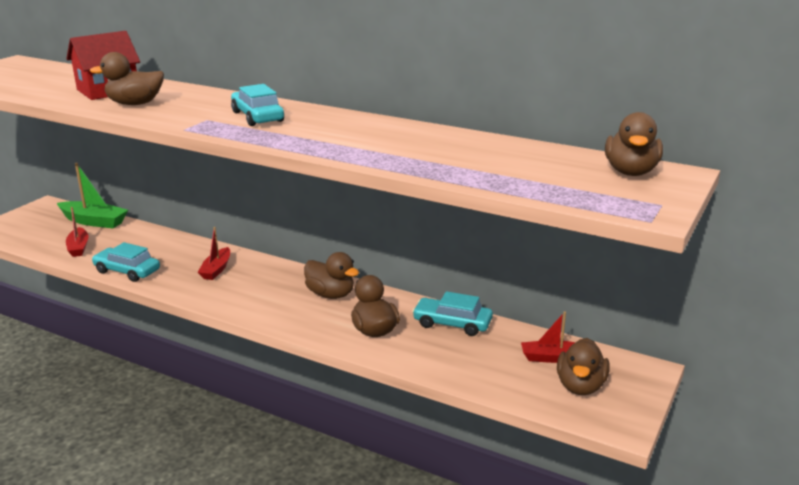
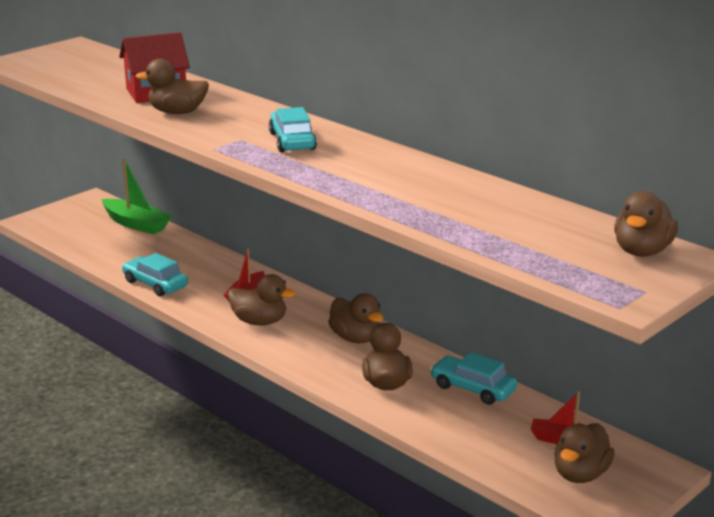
camera: 15 degrees right, 0 degrees up
(78, 247) = (114, 251): red boat -> none
(237, 292) = (259, 322): none -> brown duck

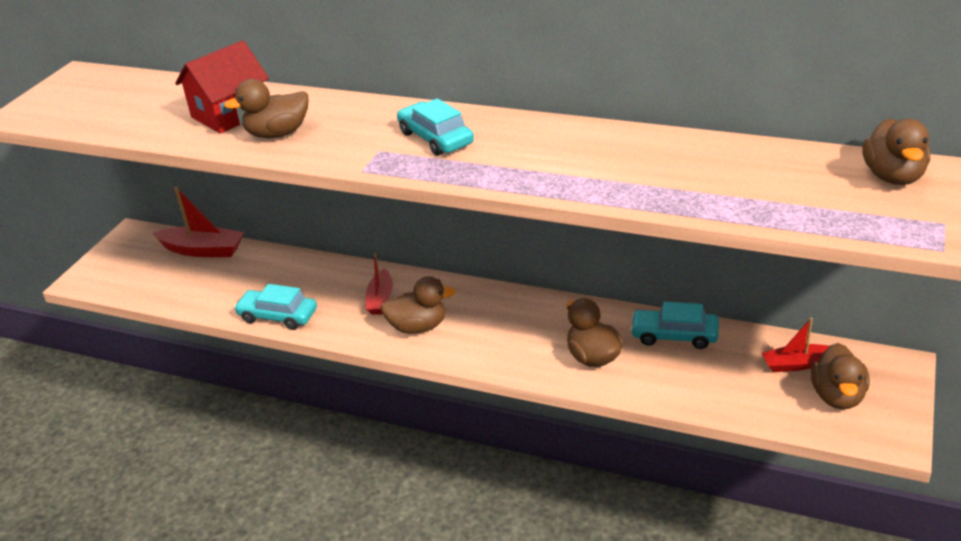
camera: 20 degrees left, 10 degrees up
(136, 224) = (203, 250): green boat -> red boat
(355, 338) = (525, 315): brown duck -> none

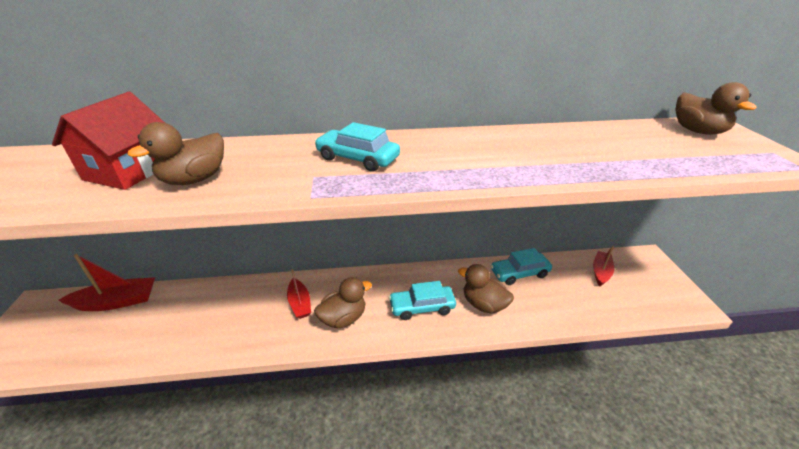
camera: 30 degrees left, 0 degrees up
(278, 316) = (215, 345): turquoise car -> turquoise car (422, 307)
(796, 364) = (600, 272): red boat -> red boat turned 150 degrees clockwise
(837, 396) = (640, 286): brown duck -> none

